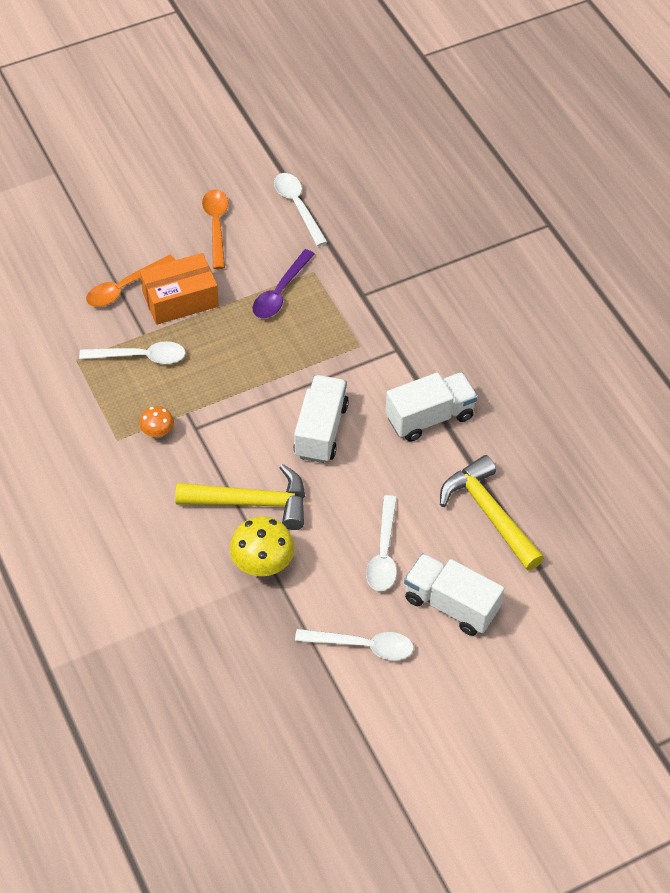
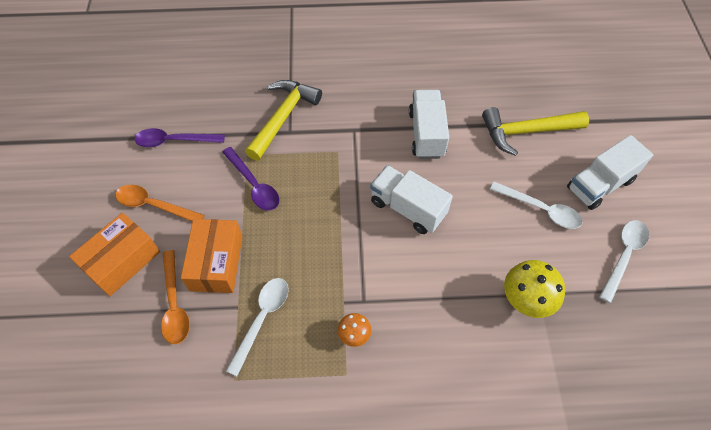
camera: 65 degrees left, 5 degrees up
(148, 230) = (122, 261): none -> orange box
(252, 502) = (460, 285): yellow hammer -> yellow hammer (283, 117)
(297, 206) = (174, 141): white spoon -> purple spoon

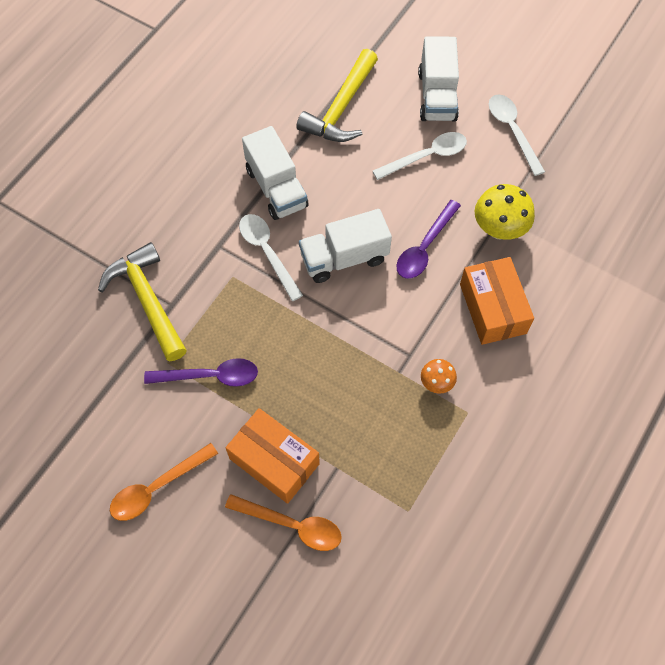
camera: 55 degrees left, 5 degrees up
(122, 261) = (202, 553): orange box -> orange box (492, 308)
(174, 141) = (87, 424): purple spoon -> purple spoon (425, 247)
(262, 319) = (365, 452): white spoon -> white spoon (267, 252)
(426, 134) = (276, 188): white truck -> white truck turned 150 degrees counterclockwise

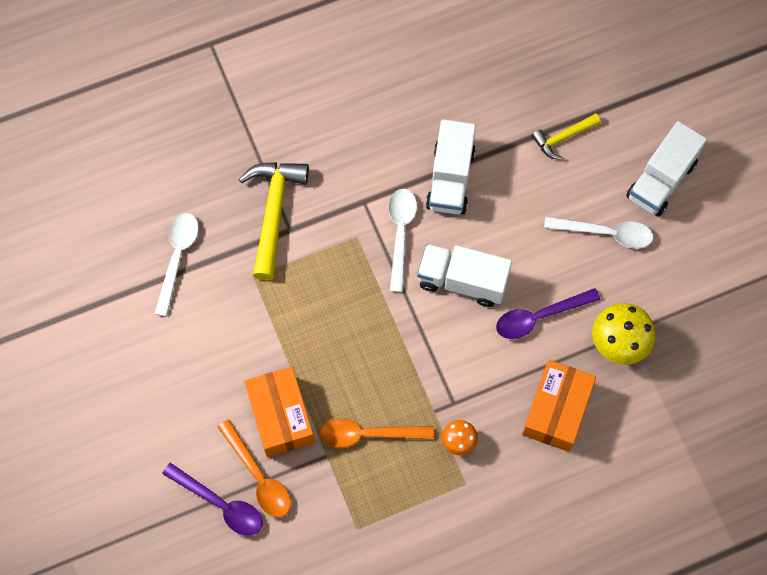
camera: 35 degrees right, 5 degrees up
(157, 487) = (177, 375): orange spoon -> orange spoon (368, 434)
(210, 376) = (279, 311): purple spoon -> purple spoon (220, 504)
(341, 108) = (562, 138): yellow hammer -> yellow hammer, size x0.56
(512, 131) = (705, 259): white spoon -> white spoon (177, 258)

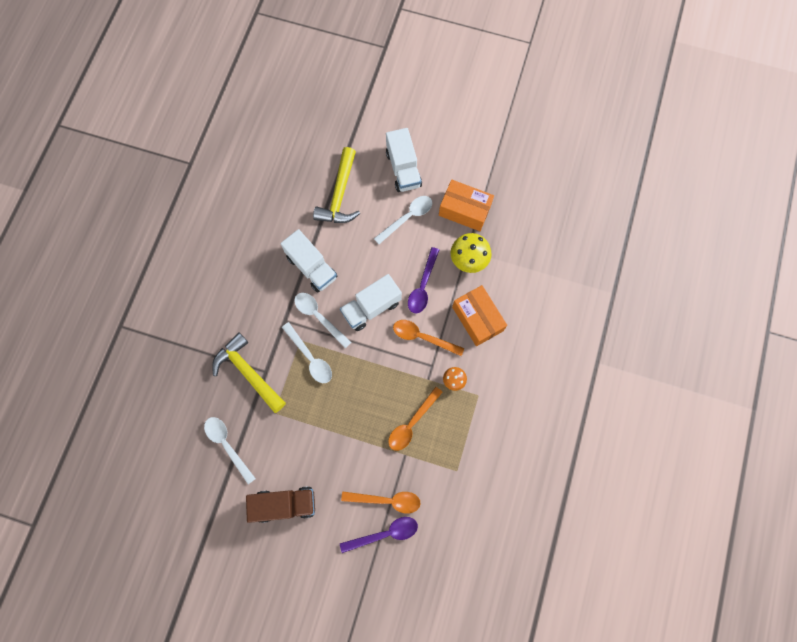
camera: 50 degrees left, 5 degrees up
(165, 370) = (285, 504): none -> brown truck
(281, 416) = (364, 461): orange box -> orange box (464, 210)
(346, 263) = (310, 357): none -> white spoon
(478, 366) = (422, 337): none -> orange spoon
(562, 138) = (340, 195): yellow hammer -> yellow hammer, size x1.78

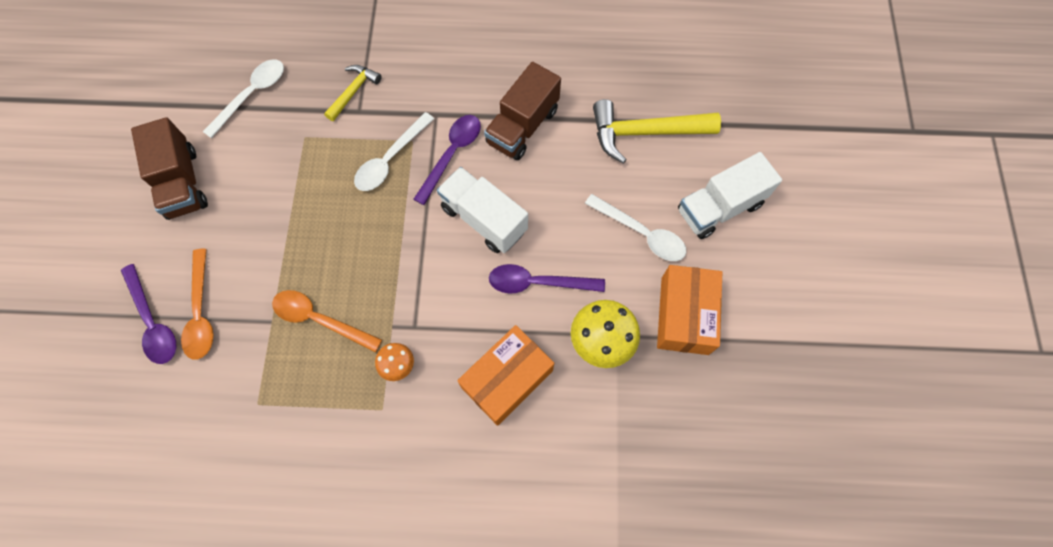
camera: 75 degrees right, 5 degrees down
(248, 372) = (354, 91): yellow hammer -> yellow hammer, size x0.56
(312, 267) = (522, 126): white truck -> brown truck
(319, 317) = (452, 154): white spoon -> purple spoon
(422, 337) = (456, 302): orange spoon -> none

